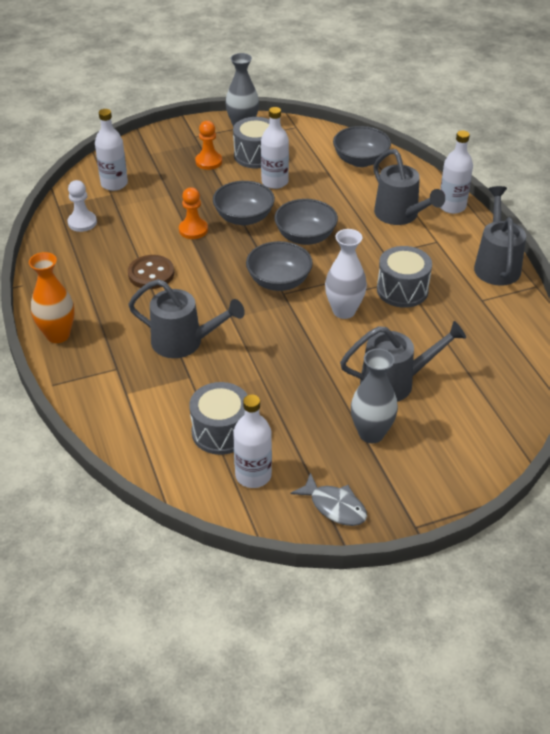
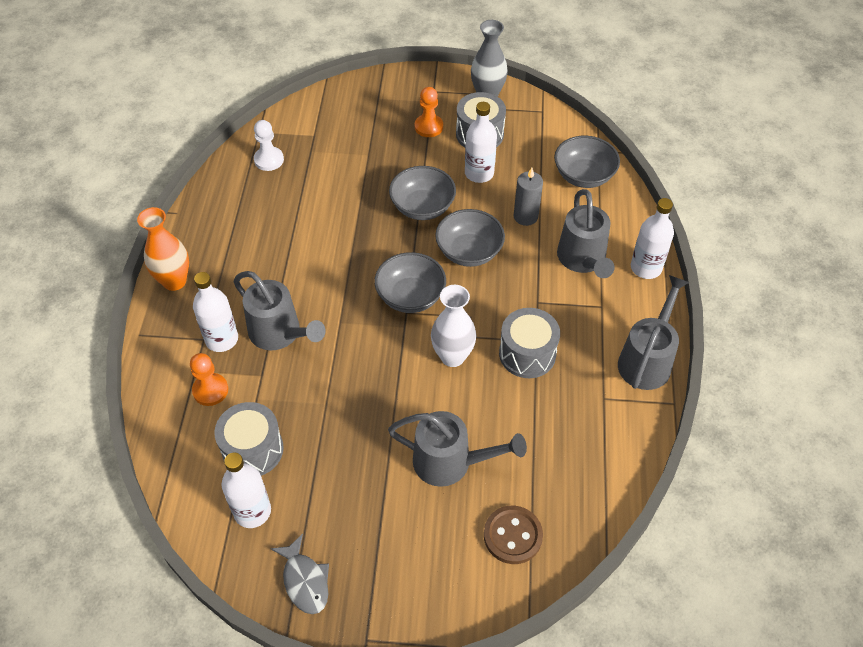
camera: 25 degrees right, 10 degrees up
(114, 184) = (324, 124): white bottle -> white bottle (221, 339)
(151, 274) = (296, 242): brown button -> brown button (512, 536)
(193, 230) = (365, 204): orange pawn -> orange pawn (210, 390)
(334, 200) = (525, 216): none -> grey candle
(371, 433) = (390, 513): grey vase -> none

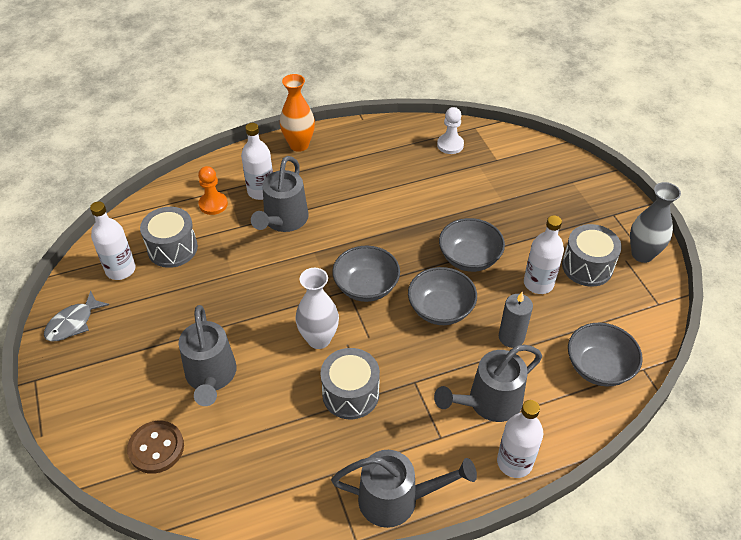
camera: 65 degrees right, 5 degrees down
(428, 127) = (566, 227): orange pawn -> none

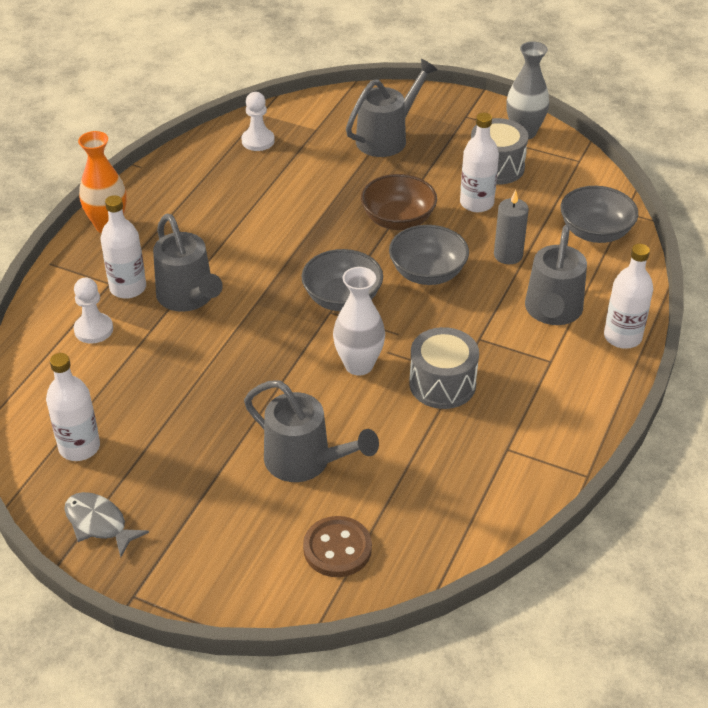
camera: 45 degrees left, 5 degrees down
(73, 323) = (99, 524): grey fish -> grey fish turned 135 degrees clockwise
(172, 248) = (108, 393): grey drum -> none
(213, 204) = (93, 329): orange pawn -> white pawn
(398, 499) = (578, 425): grey watering can -> grey watering can (387, 137)
(469, 258) = (398, 220): grey bowl -> brown bowl

